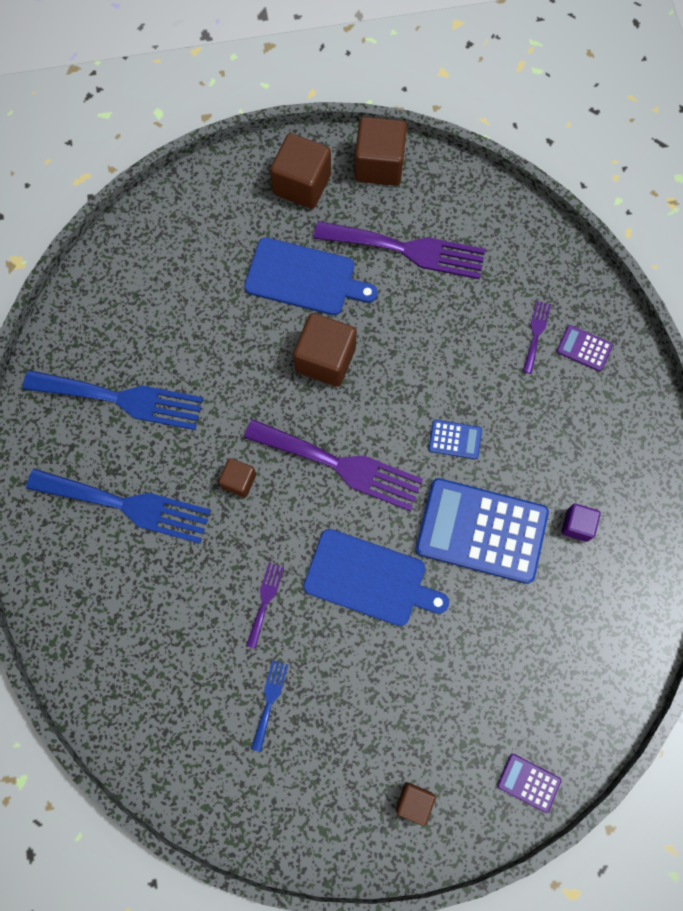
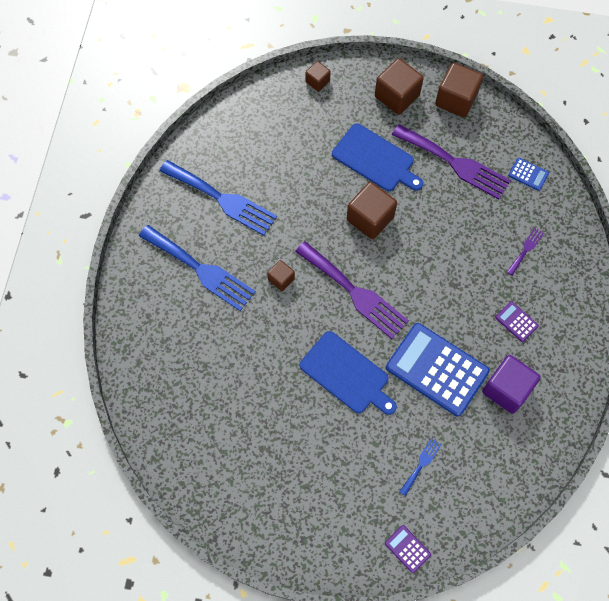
camera: 20 degrees right, 5 degrees down
(265, 601) = (270, 364): purple fork -> none
(269, 701) = (249, 430): blue fork -> blue fork (421, 464)
(414, 802) = (323, 532): brown cube -> brown cube (317, 81)
(455, 439) = (441, 302): blue calculator -> blue calculator (528, 174)
(577, 525) = (506, 389): purple cube -> purple cube, size x1.83
(584, 348) = (557, 271): purple calculator -> purple calculator (516, 321)

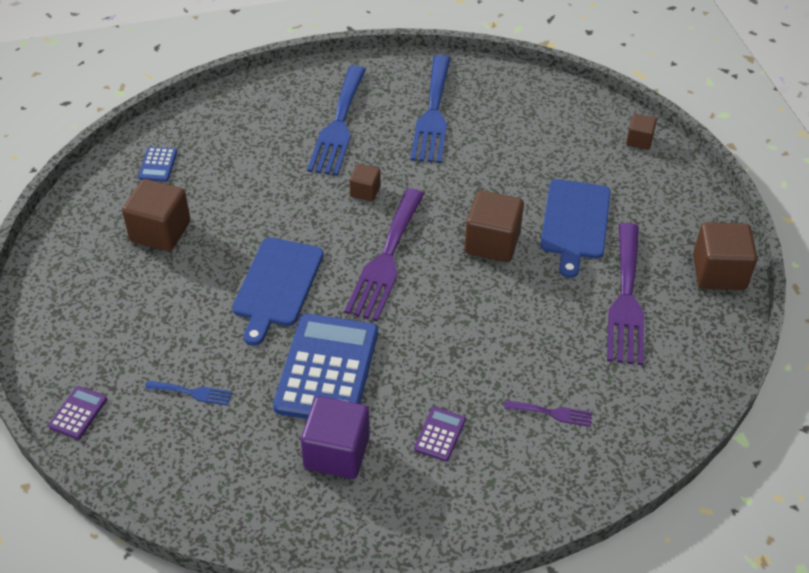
camera: 65 degrees right, 20 degrees down
(397, 96) = (677, 215): brown cube -> brown cube (160, 231)
(528, 174) = (667, 382): blue calculator -> blue calculator (158, 165)

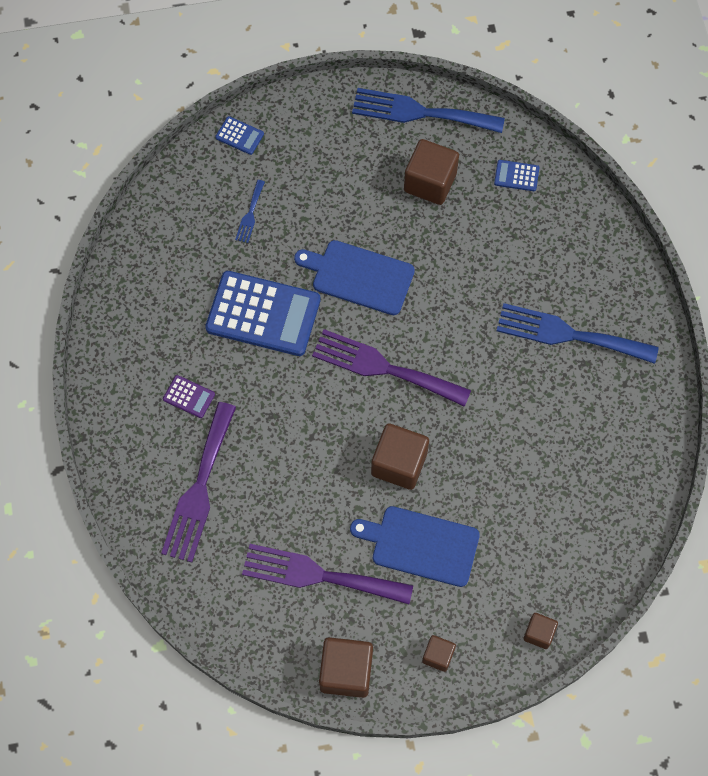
camera: 95 degrees right, 20 degrees up
(78, 413) = (239, 136): purple calculator -> blue calculator
(336, 452) = (181, 318): purple cube -> none
(365, 191) = (473, 354): brown cube -> brown cube (438, 655)
(433, 114) = (584, 426): blue fork -> blue fork (420, 112)
(552, 413) = (199, 489): purple fork -> purple fork, size x2.23

